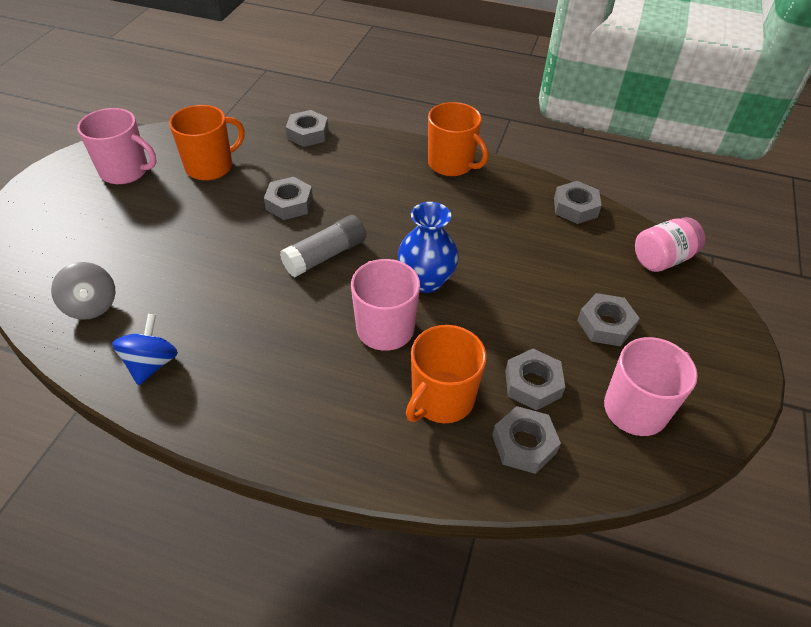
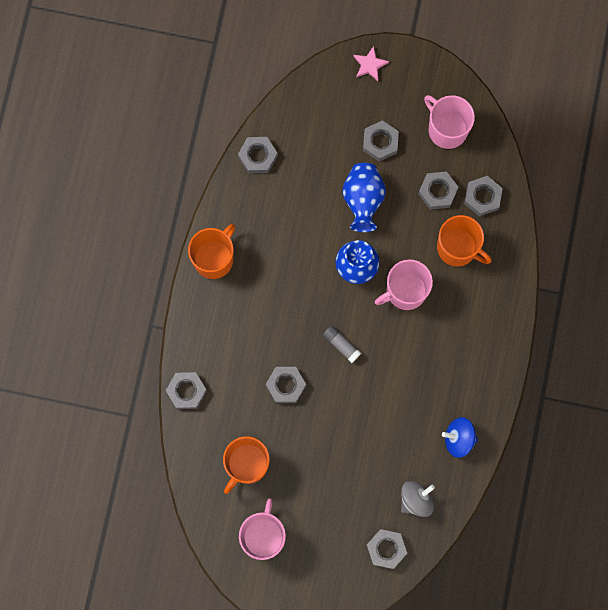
camera: 95 degrees left, 30 degrees up
(46, 269) = (386, 549): none -> grey nut
(210, 166) = (247, 464): orange mug -> orange mug turned 105 degrees counterclockwise
(325, 255) = (341, 345): grey glue stick -> grey glue stick, size x0.64
(520, 297) = (363, 200): none -> blue vase
(662, 259) = (308, 96): pink jar -> none
(722, 326) = (369, 65): none -> pink star

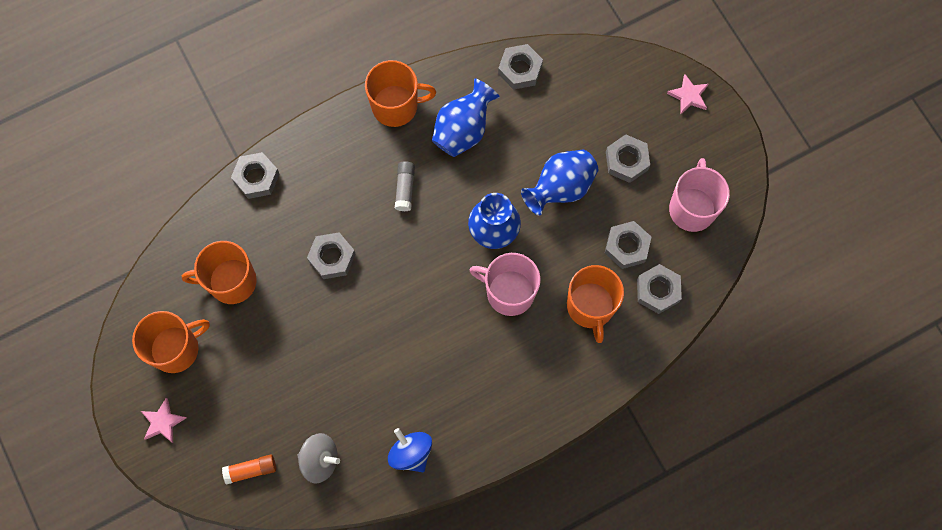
camera: 50 degrees right, 5 degrees down
(263, 536) = (176, 348): pink mug -> orange mug
(269, 228) = (463, 130): none -> blue vase
(307, 582) = (163, 422): none -> pink star
(341, 345) = (410, 275): grey glue stick -> grey glue stick (405, 188)
(386, 549) = (251, 470): grey nut -> orange glue stick

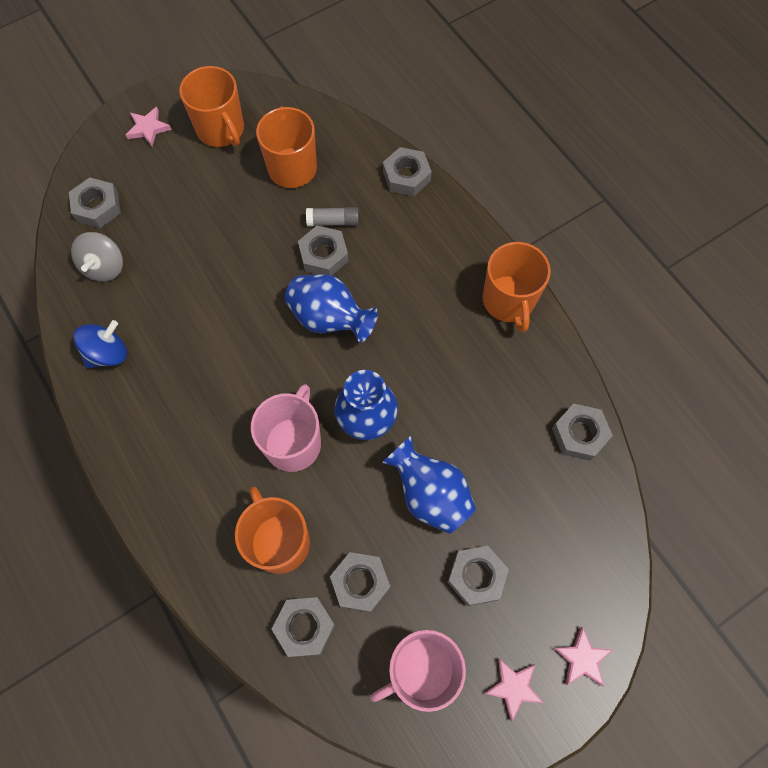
camera: 85 degrees right, 5 degrees down
(251, 470) = (97, 207): orange glue stick -> grey nut
(405, 188) = (410, 319): grey glue stick -> grey glue stick (333, 221)
(463, 130) = (490, 375): blue vase -> blue vase (329, 319)
(590, 307) = (279, 541): orange mug -> orange mug turned 75 degrees clockwise
(692, 208) = (421, 670): pink mug -> pink mug turned 150 degrees clockwise
(706, 145) = (513, 687): none -> pink star

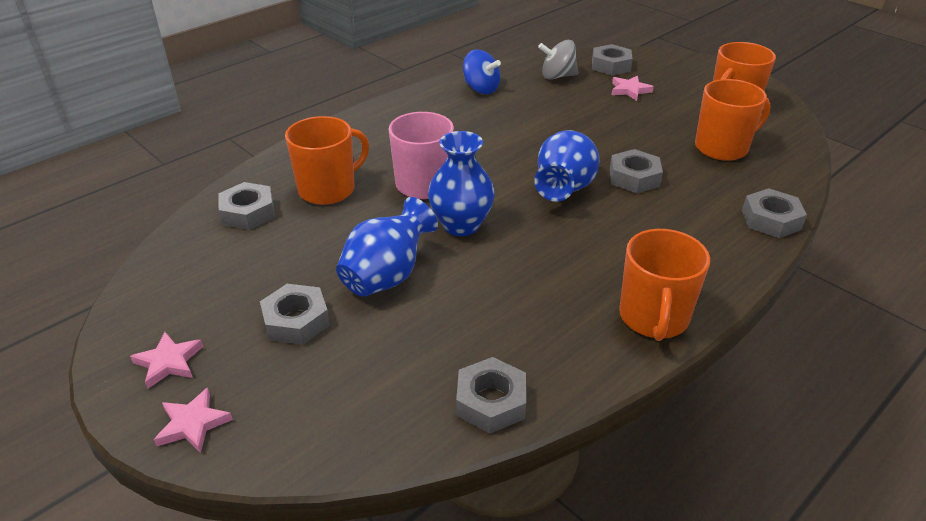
camera: 80 degrees right, 30 degrees down
(148, 128) = (703, 74): pink star -> pink star (629, 90)
(333, 221) = (677, 179): grey glue stick -> none
(360, 583) = (289, 240): grey nut -> none
(421, 670) = (198, 289): pink mug -> none
(509, 301) = (653, 318): orange mug -> orange mug turned 60 degrees counterclockwise

